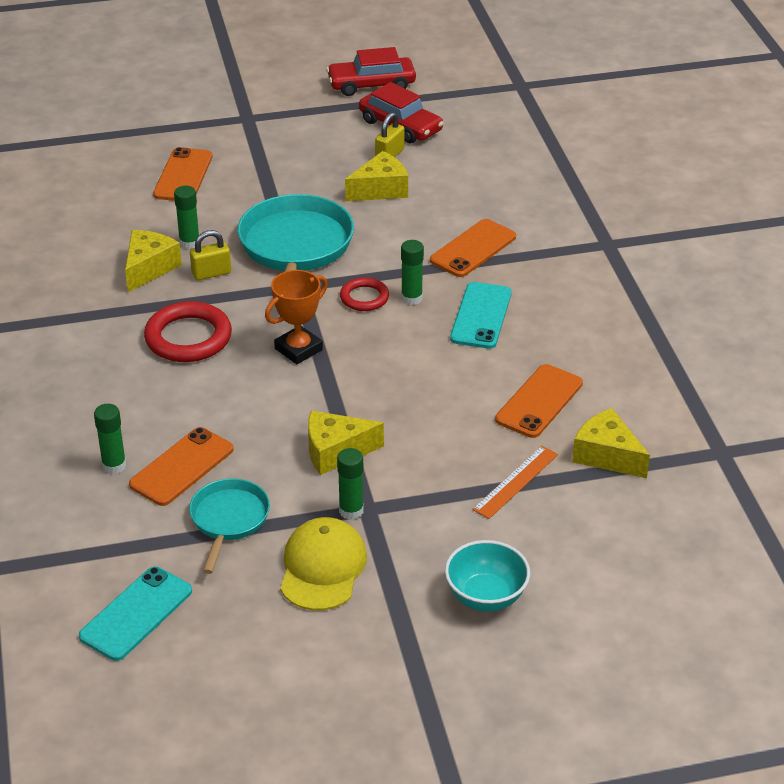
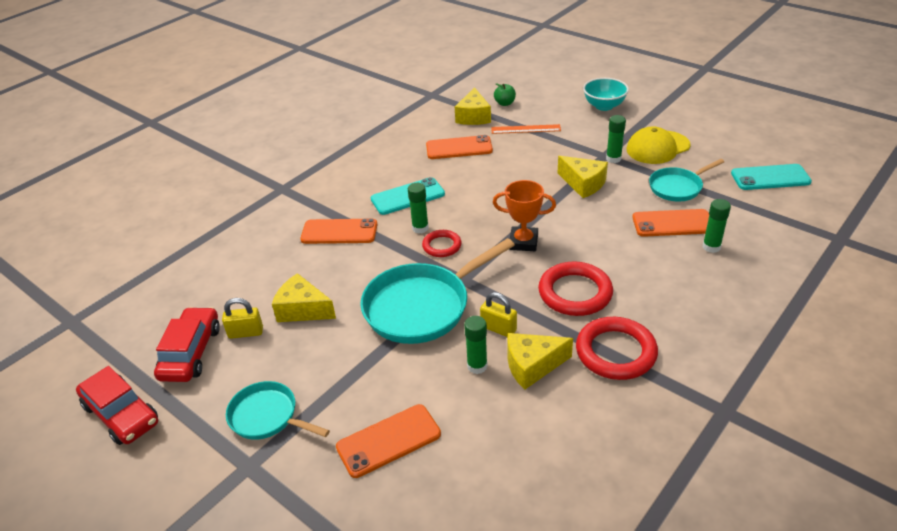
camera: 125 degrees left, 0 degrees up
(97, 316) = (615, 352): none -> red ring
(281, 137) = (267, 416): none -> turquoise pan
(611, 505) = (505, 103): none -> green apple

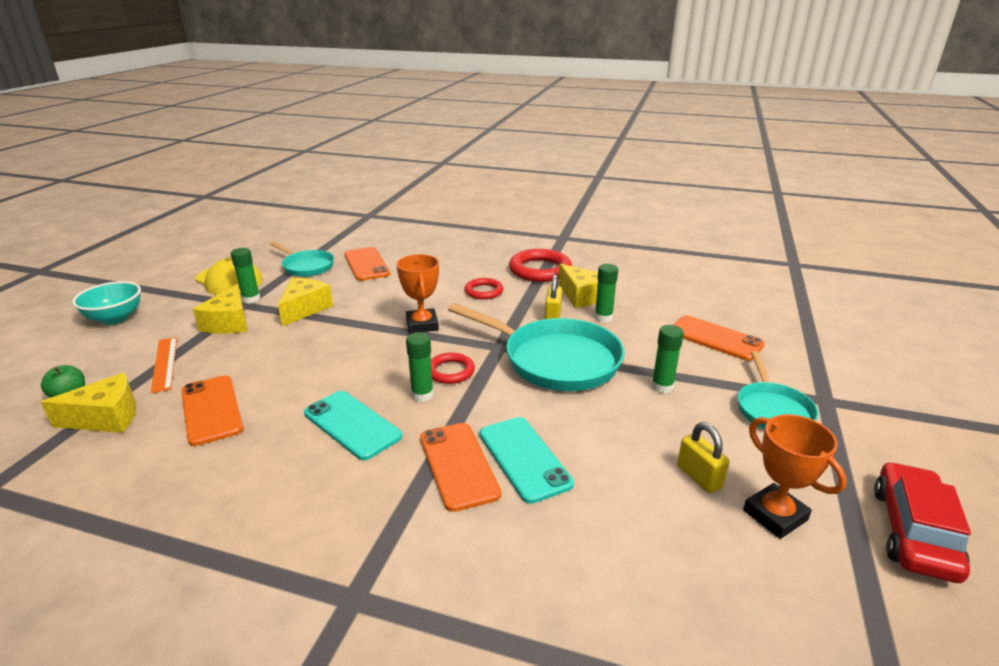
camera: 115 degrees left, 10 degrees down
(191, 352) = (775, 515): red car -> orange trophy
(303, 309) = (623, 442): yellow cheese -> yellow cheese (229, 323)
(575, 293) = (484, 291): red ring -> red ring, size x0.58
(711, 247) = (395, 249): green glue stick -> green glue stick (662, 387)
(770, 178) = (287, 235): turquoise phone -> turquoise phone (524, 458)

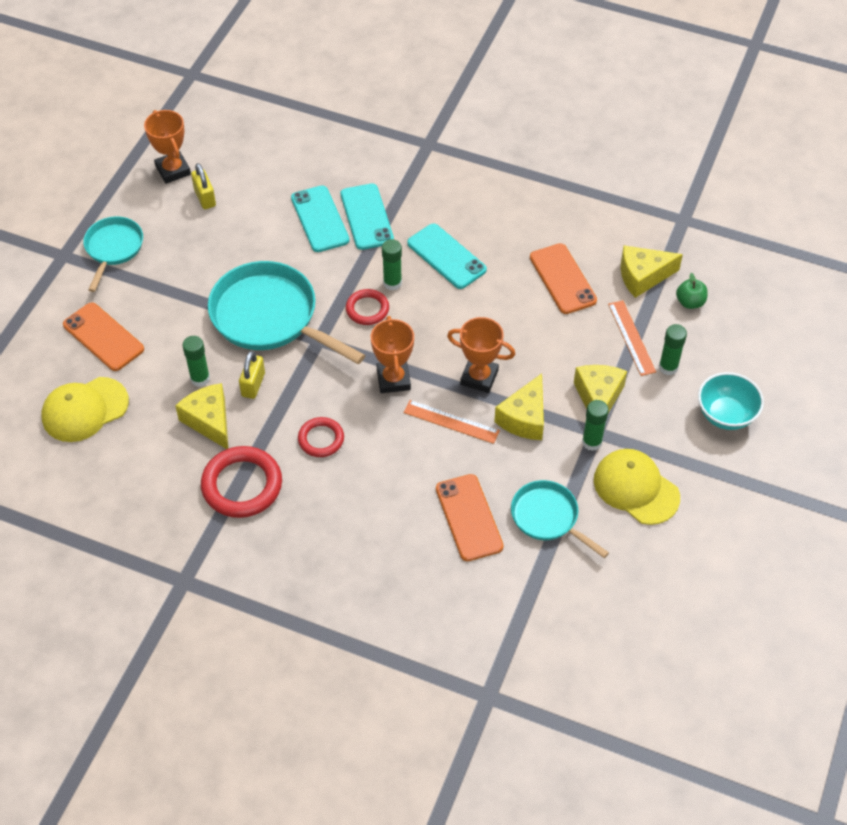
camera: 175 degrees left, 25 degrees up
(339, 330) = (479, 377): none -> orange trophy
(371, 304) = (451, 421): none -> orange ruler
(458, 465) = (366, 217): orange phone -> turquoise phone
(662, 387) = (188, 278): green glue stick -> green glue stick (668, 367)
(691, 297) = (84, 409): none -> yellow cap
(913, 532) = (98, 156): red car -> none

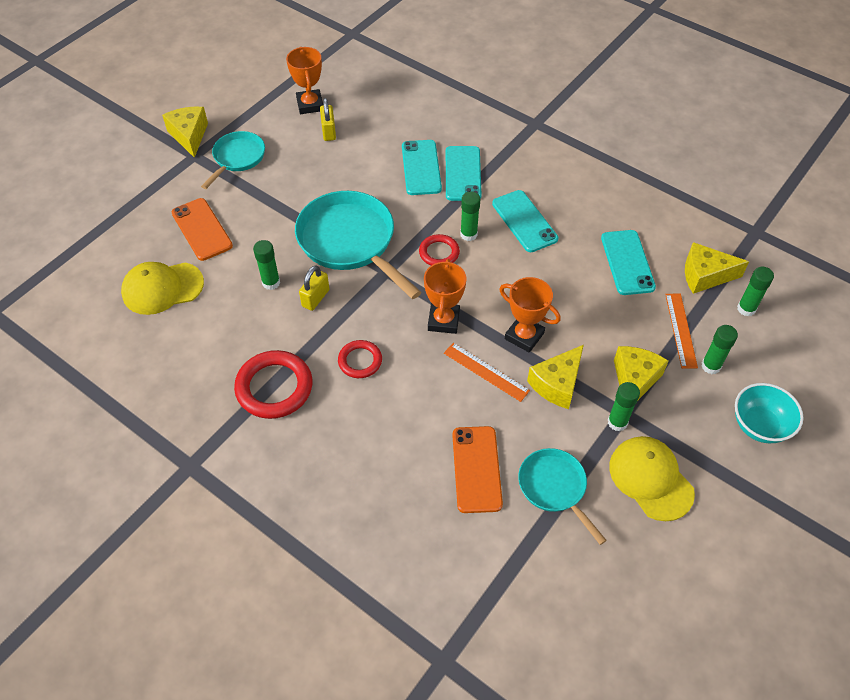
camera: 15 degrees right, 0 degrees up
(209, 421) = (266, 322): yellow cheese -> yellow cheese (189, 136)
(562, 279) = (627, 262): orange phone -> turquoise phone
(690, 302) = (746, 309): green apple -> green glue stick

